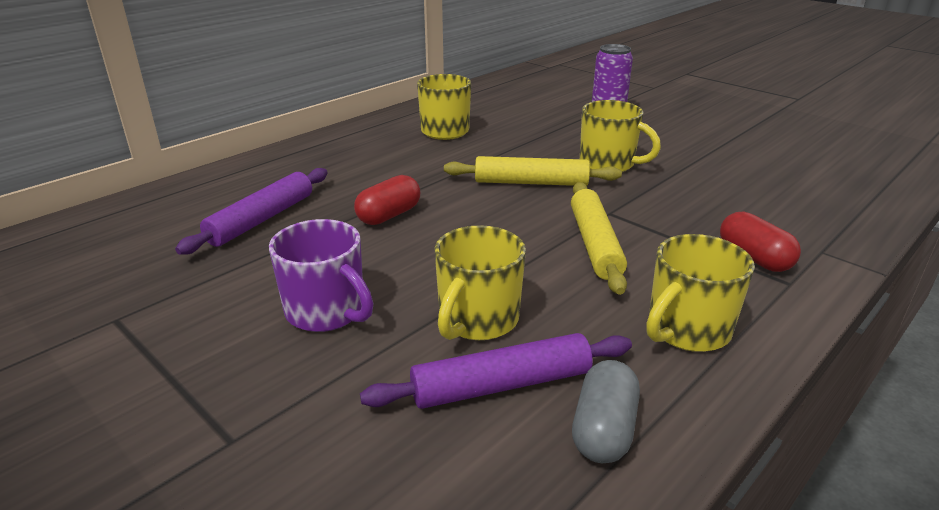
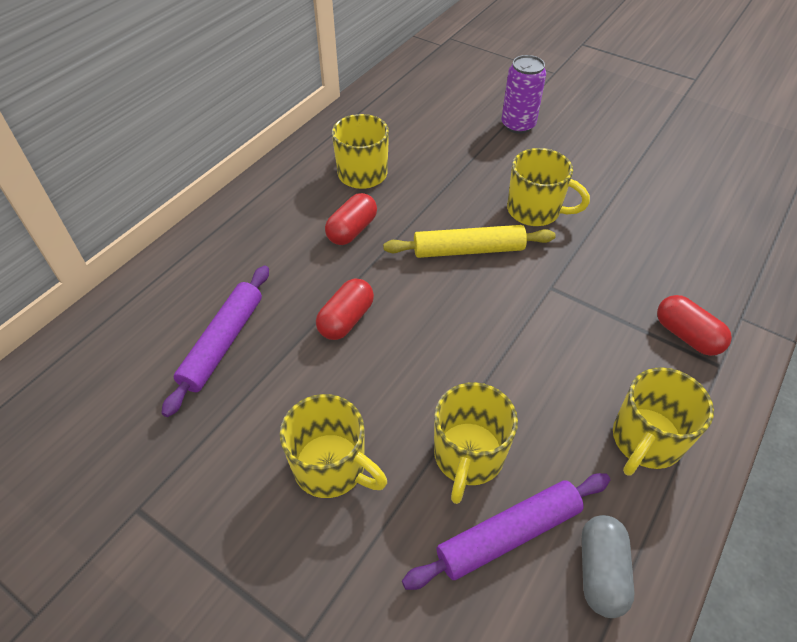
camera: 10 degrees left, 20 degrees up
(327, 311) = (331, 467): purple mug -> yellow mug
(420, 162) = (352, 230): none -> red capsule
(594, 244) = (546, 335): yellow rolling pin -> none

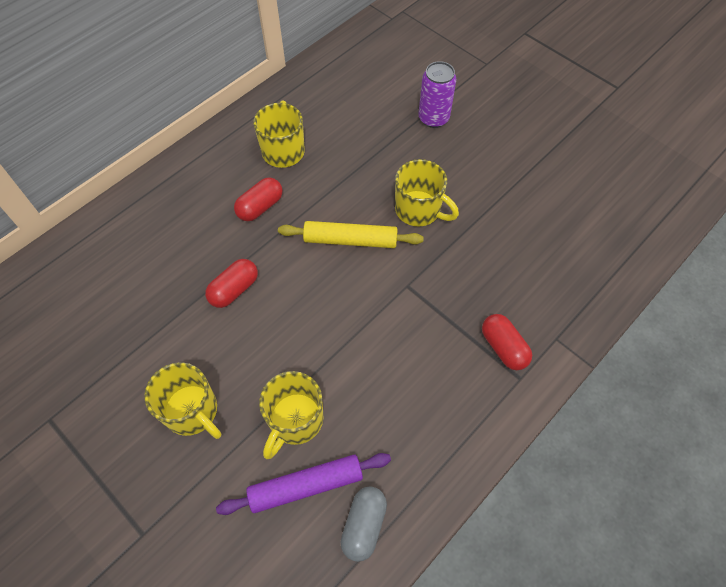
camera: 10 degrees right, 10 degrees up
(223, 343) = (135, 295): purple rolling pin -> none
(645, 440) = (435, 431): yellow mug -> none

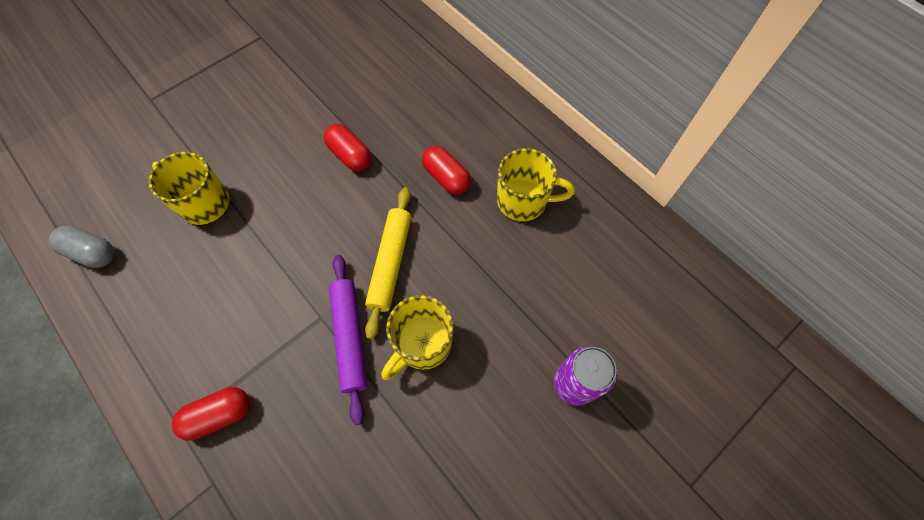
camera: 95 degrees right, 5 degrees up
(192, 411) = (237, 126): yellow mug -> none
(306, 485) = (143, 209): purple rolling pin -> purple rolling pin (350, 337)

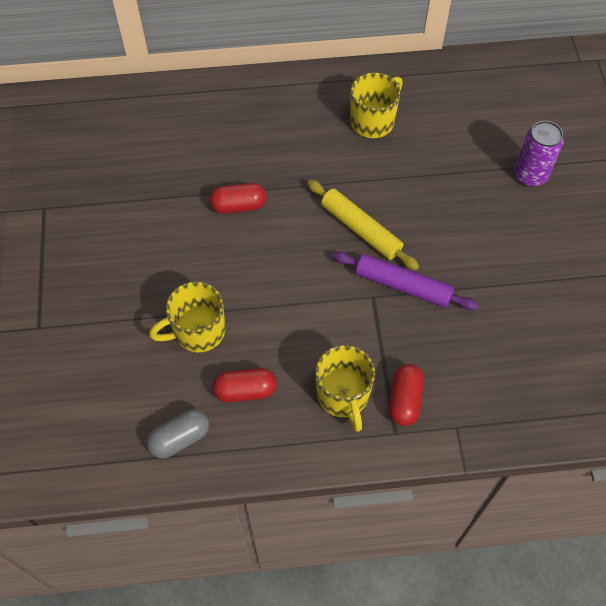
camera: 55 degrees left, 5 degrees down
(422, 344) = (440, 244): yellow mug -> yellow mug (343, 395)
(446, 177) = (314, 155): red capsule -> red capsule (245, 391)

